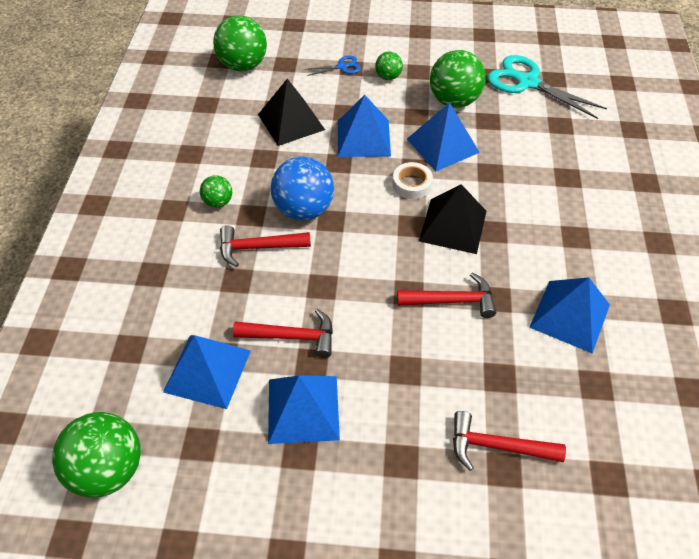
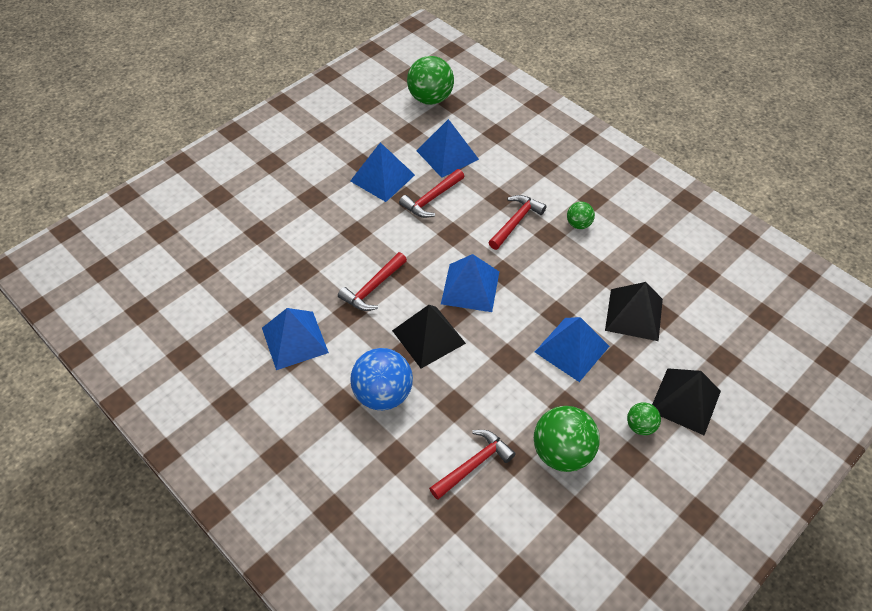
camera: 130 degrees right, 0 degrees up
(243, 65) = (744, 328): green ball -> none
(304, 209) = (527, 264): blue ball -> blue ball (383, 394)
(342, 67) = (685, 401): blue scissors -> black pyramid
(412, 184) = (491, 343): white tape -> none
(442, 145) = (513, 396): blue pyramid -> blue pyramid (470, 287)
(497, 446) = (271, 238): red hammer -> red hammer (473, 464)
(527, 82) = (535, 542): turquoise scissors -> none

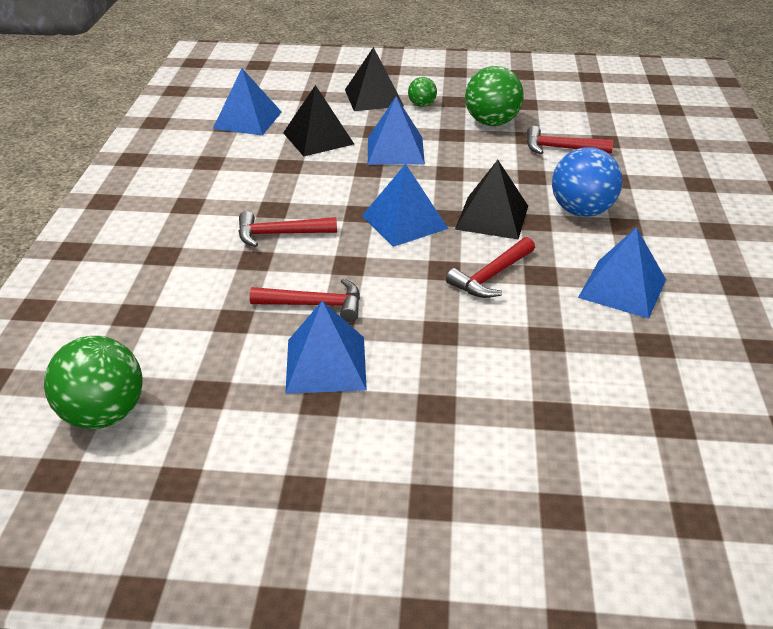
camera: 130 degrees left, 15 degrees down
(373, 288) = (491, 276): red hammer -> red hammer turned 135 degrees clockwise
(447, 155) = (220, 332): blue pyramid -> blue pyramid (247, 120)
(578, 224) = (238, 199): green ball -> none

